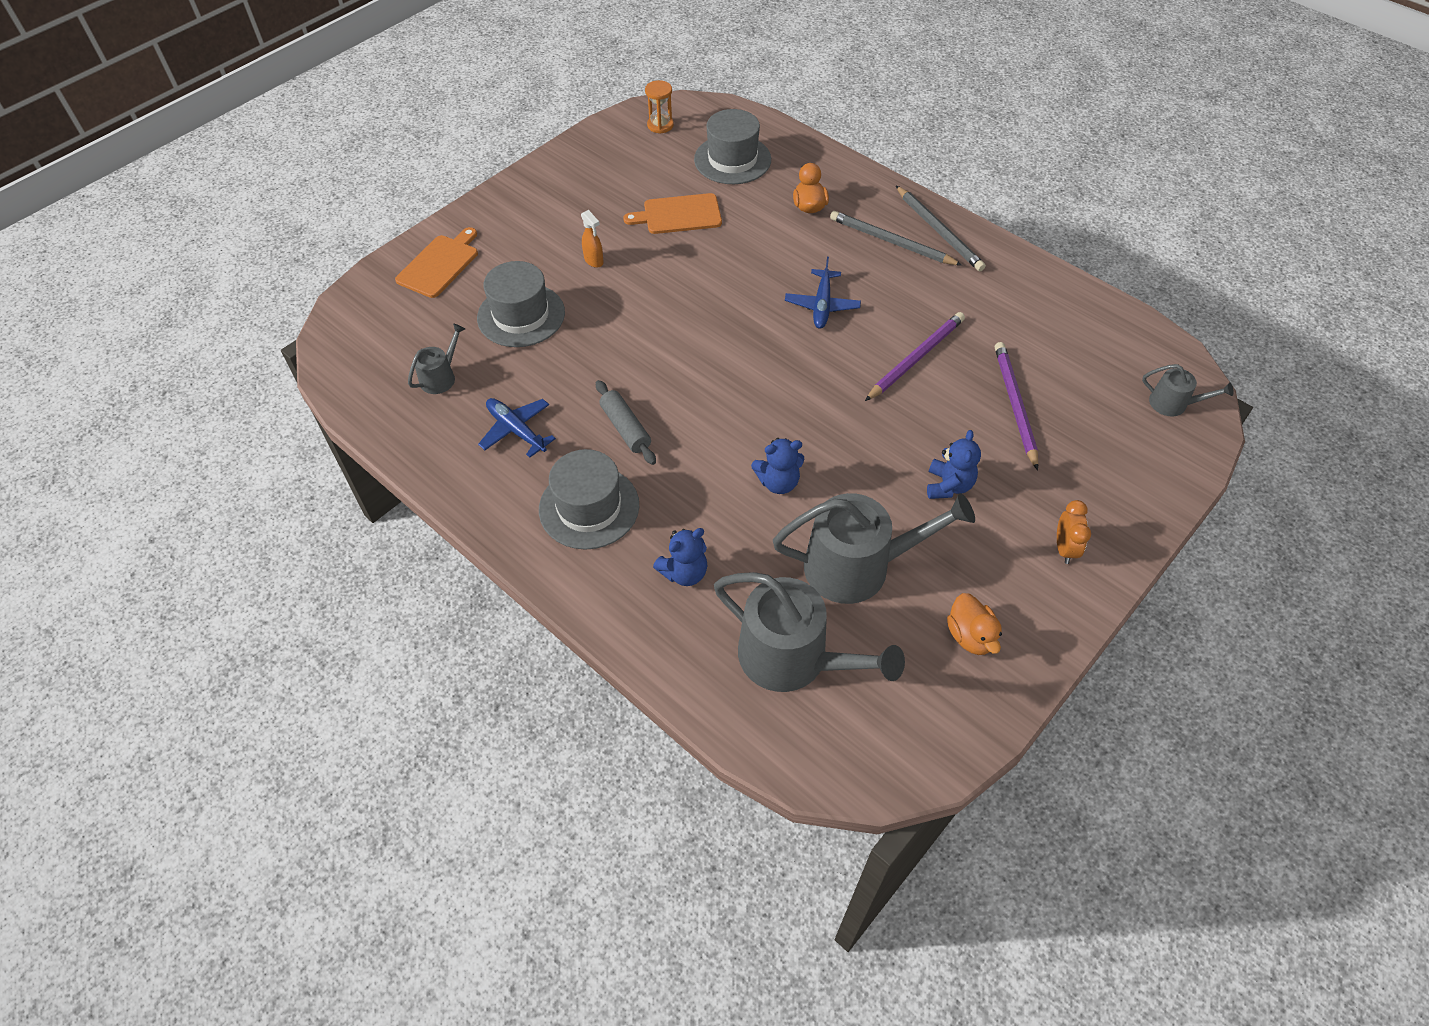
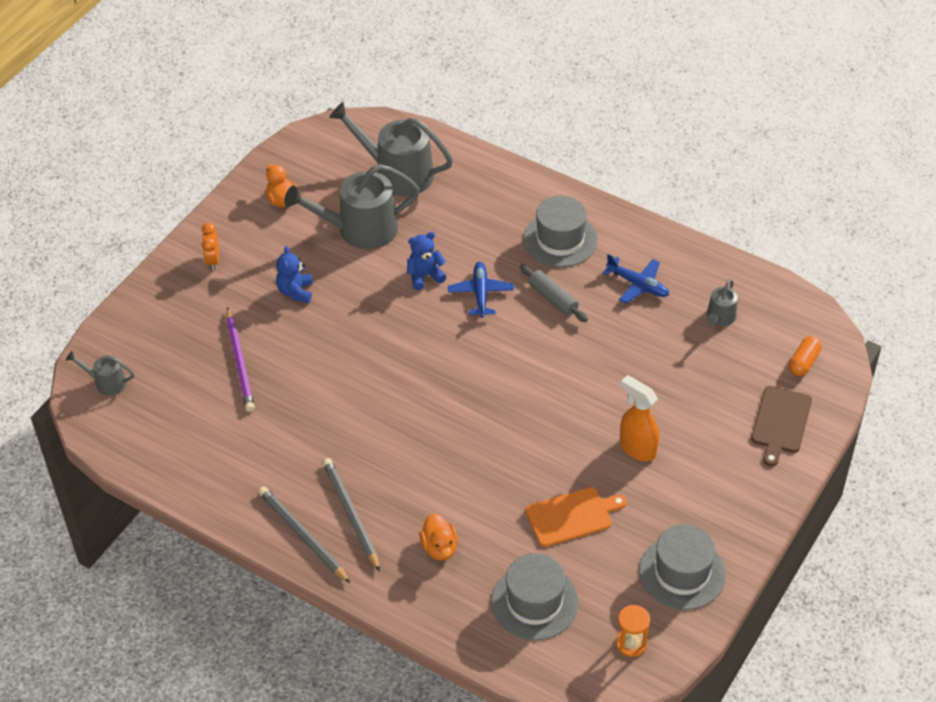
camera: 170 degrees right, 5 degrees down
(379, 317) = (804, 362): none -> orange capsule
(439, 264) = (780, 422): orange cutting board -> brown cutting board
(521, 315) = (680, 382): grey hat -> grey hat (682, 573)
(594, 261) = (637, 448): orange spray bottle -> orange spray bottle, size x1.69
(684, 572) = (479, 209): blue teddy bear -> none
(822, 305) = (411, 432): blue plane -> blue plane (480, 293)
(891, 242) = (351, 514): grey pencil -> grey pencil turned 135 degrees counterclockwise
(916, 358) = (323, 392): purple pencil -> none

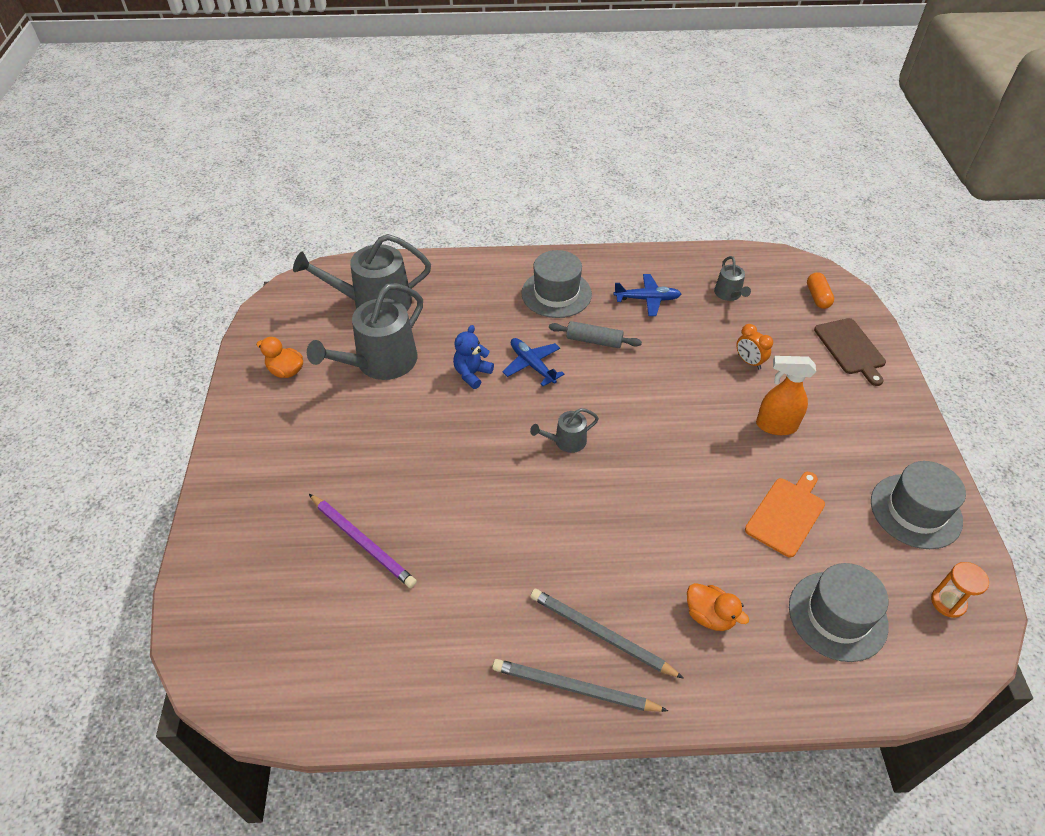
camera: 35 degrees left, 0 degrees up
(107, 382) = (230, 644): grey watering can -> grey watering can (566, 441)
(213, 261) = (257, 457): orange clock -> orange clock (749, 362)
(295, 291) = (364, 445): blue teddy bear -> none

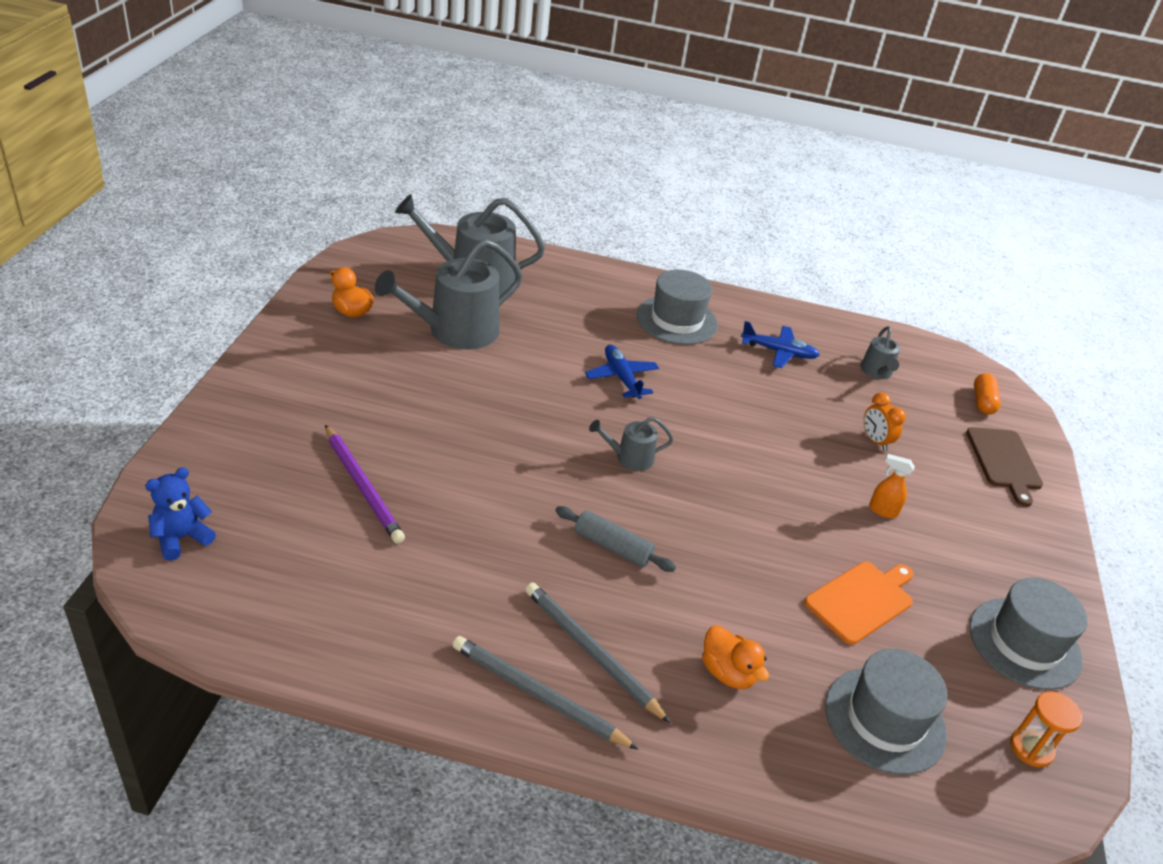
camera: 10 degrees right, 10 degrees down
(472, 374) = (551, 368): blue teddy bear -> blue teddy bear (182, 538)
(594, 341) = (701, 374): grey rolling pin -> grey rolling pin (612, 547)
(775, 426) = (882, 511): orange spray bottle -> orange spray bottle, size x0.59

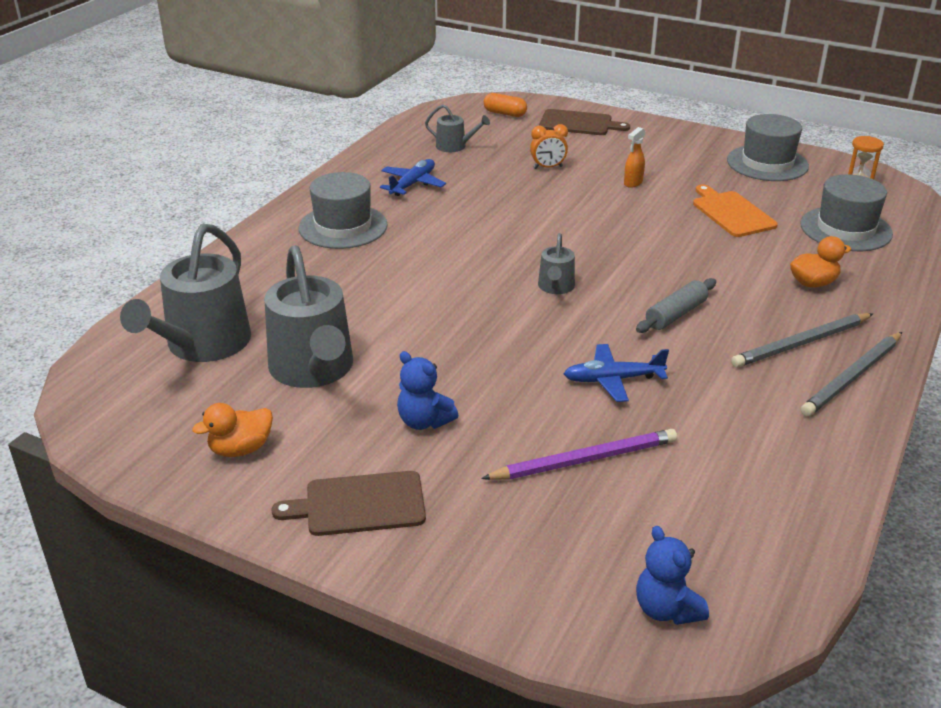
camera: 70 degrees left, 5 degrees down
(296, 372) = (359, 504): none -> brown cutting board
(399, 393) = (424, 421): none -> blue teddy bear
(621, 378) = (431, 273): blue plane -> blue plane (613, 380)

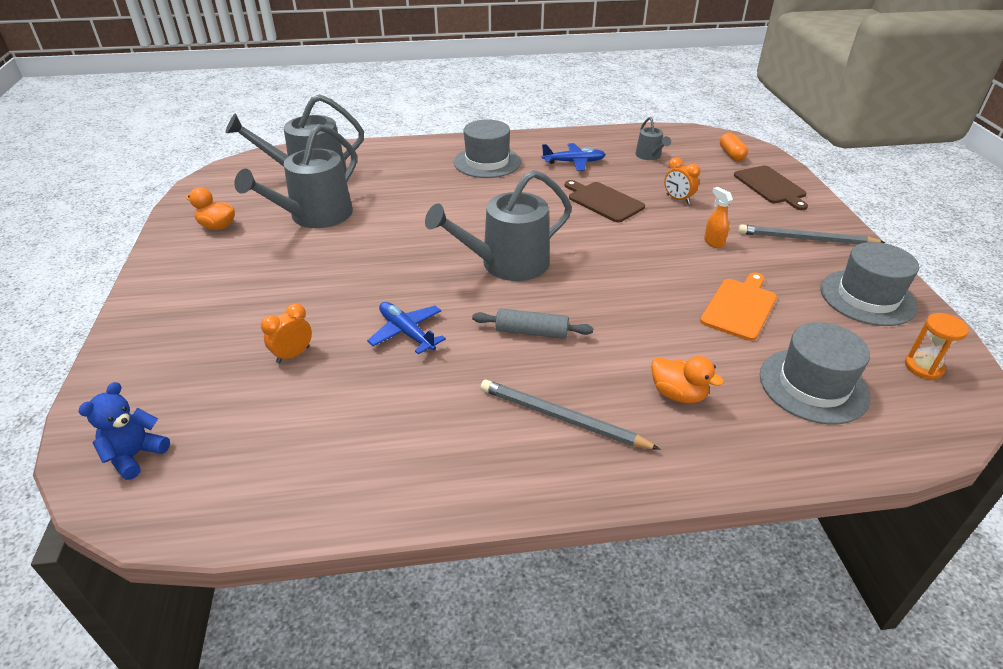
camera: 55 degrees right, 5 degrees up
(359, 504) = (187, 284): brown cutting board -> brown cutting board (603, 201)
(424, 421) = (290, 274): blue teddy bear -> none
(556, 287) = (507, 264): grey watering can -> grey watering can, size x2.07
(584, 460) = (293, 355): purple pencil -> orange clock
(633, 183) = (713, 242): orange spray bottle -> orange spray bottle turned 60 degrees clockwise
(852, 377) = (537, 469): grey pencil -> grey pencil (806, 239)

